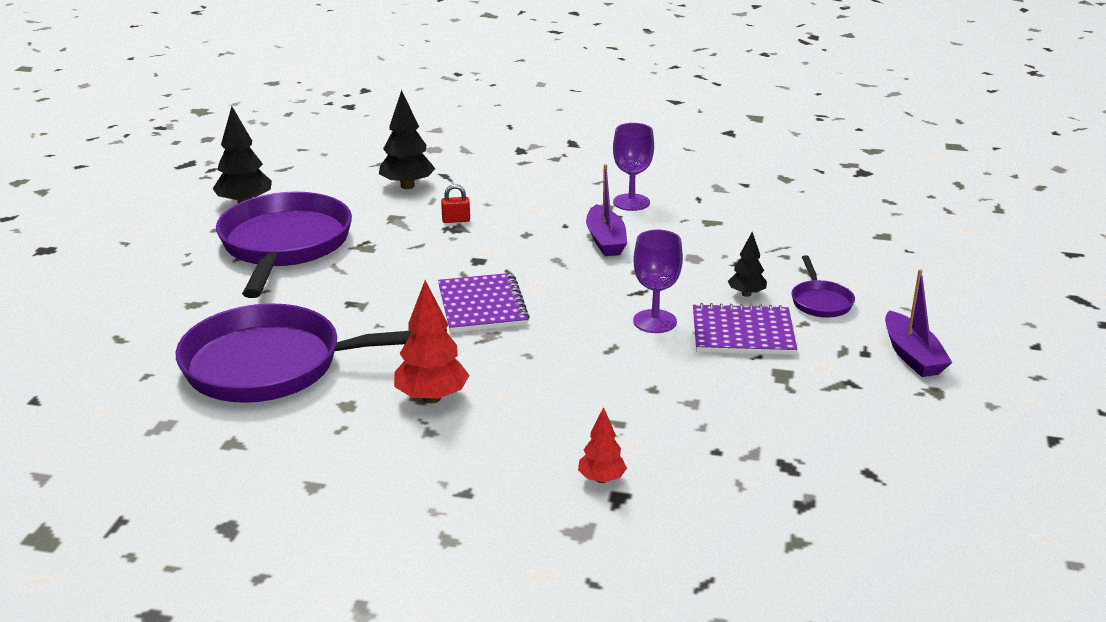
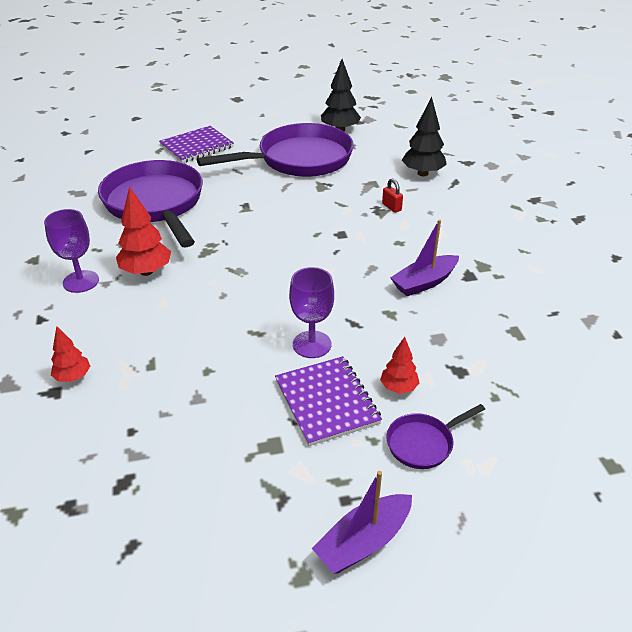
camera: 65 degrees right, 10 degrees up
(482, 306) = (277, 255): purple notebook -> purple notebook (197, 146)
(631, 202) = (505, 277): purple goblet -> purple goblet (81, 281)
(746, 294) = (398, 388): black tree -> red tree

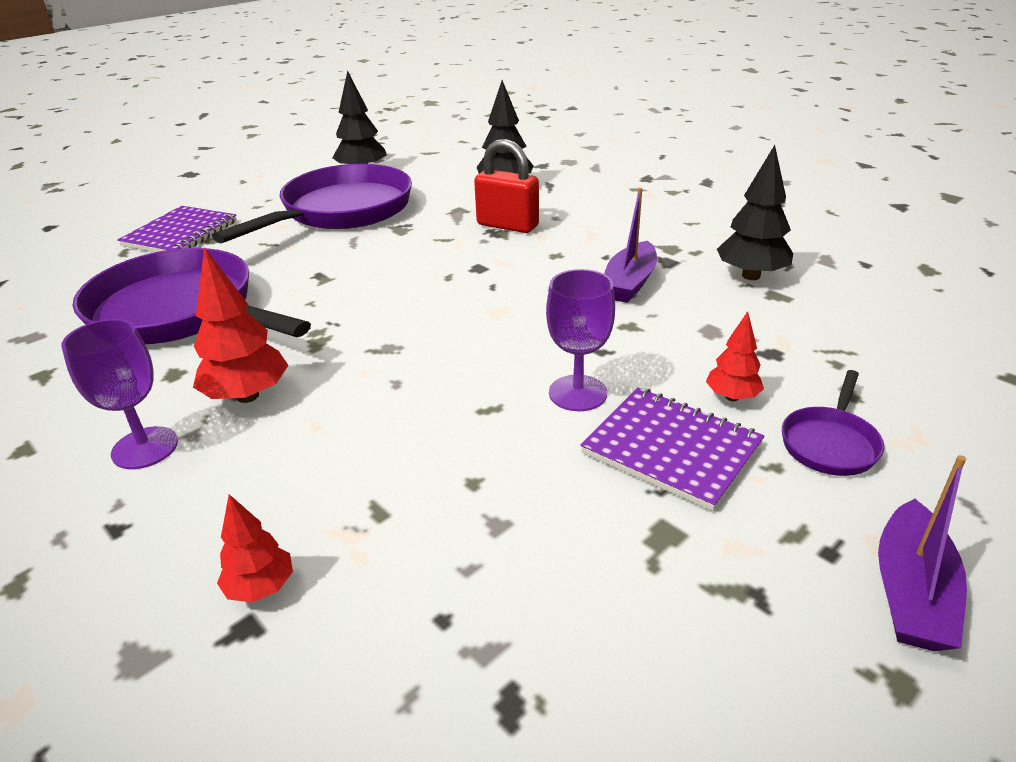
camera: 30 degrees left, 5 degrees down
(391, 207) = (507, 225): red padlock -> red padlock, size x2.05
(515, 310) = (751, 276): none -> black tree

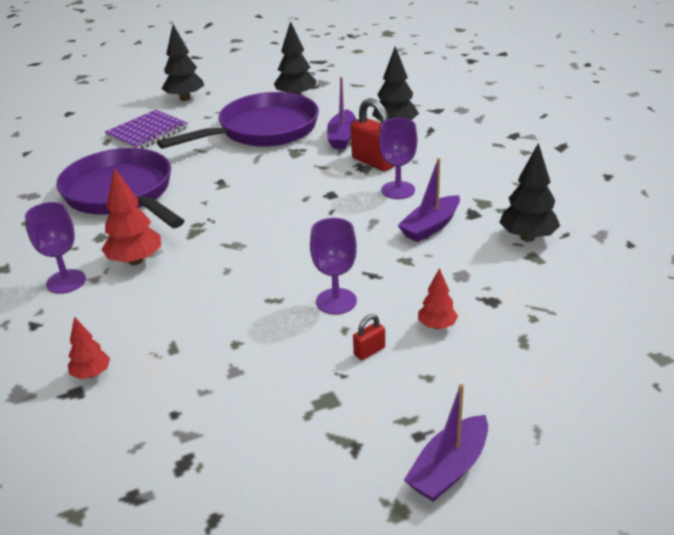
camera: 20 degrees right, 0 degrees up
(214, 191) = (185, 98): none -> black tree
(449, 205) = (342, 137): none -> purple boat
(559, 250) = (398, 190): none -> purple goblet
(671, 449) = (369, 351): purple notebook -> red padlock
(830, 443) = (478, 371): purple pan -> none

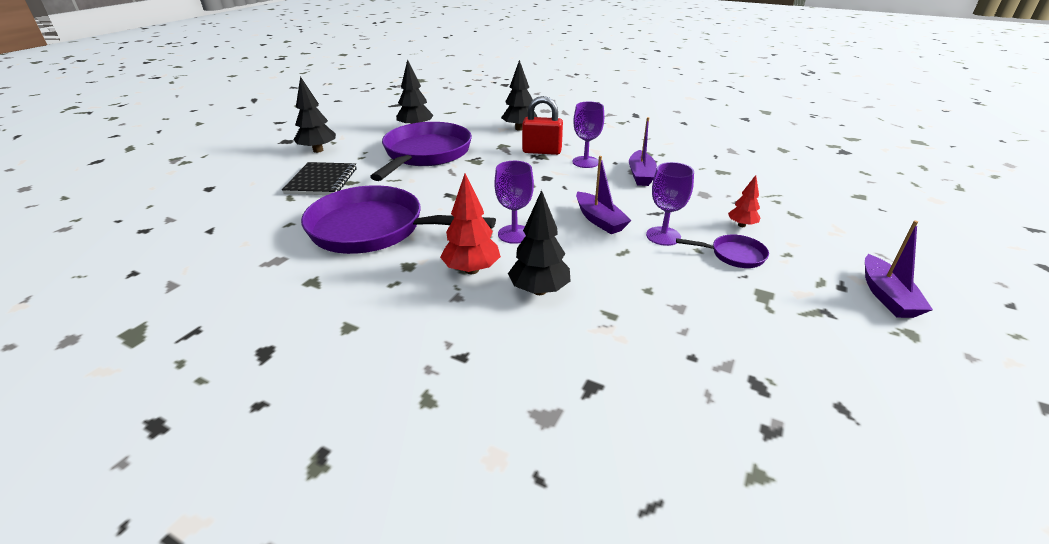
camera: 40 degrees left, 0 degrees up
(66, 281) = (433, 310): purple goblet -> purple goblet (514, 234)
(91, 374) = (581, 365): red tree -> none
(147, 132) = (321, 181): purple notebook -> black notebook
(342, 137) = (494, 143): purple boat -> purple boat (599, 220)
(369, 351) = (733, 255): red padlock -> purple pan
(527, 237) = (701, 163): black tree -> black tree (539, 290)

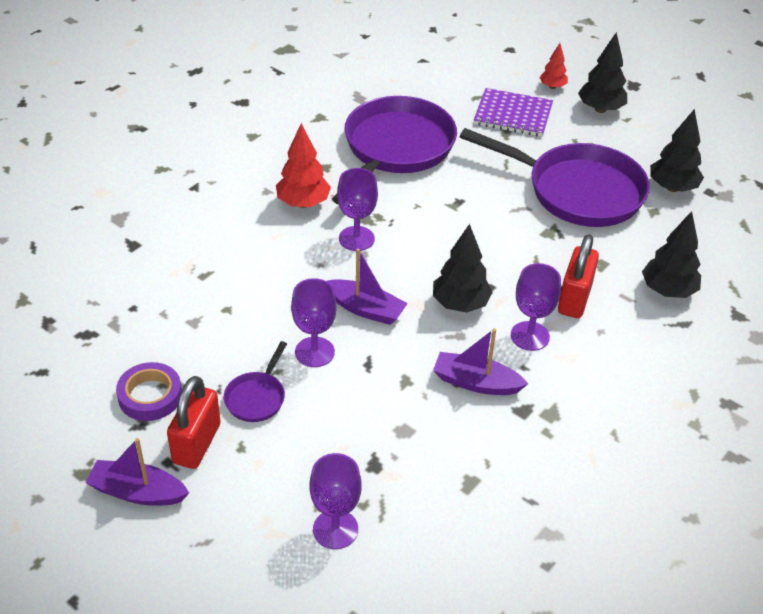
camera: 100 degrees right, 10 degrees up
(321, 181) = (513, 115): black notebook -> purple notebook
(539, 290) = (255, 239): black tree -> black tree (460, 304)
(599, 220) = (365, 309): purple boat -> purple boat turned 135 degrees counterclockwise
(741, 225) = (314, 434): red tree -> red tree (552, 86)
(789, 314) = (150, 396): none -> purple tape
(806, 208) = (335, 529): none -> purple goblet
(808, 276) = (196, 444): none -> red padlock

